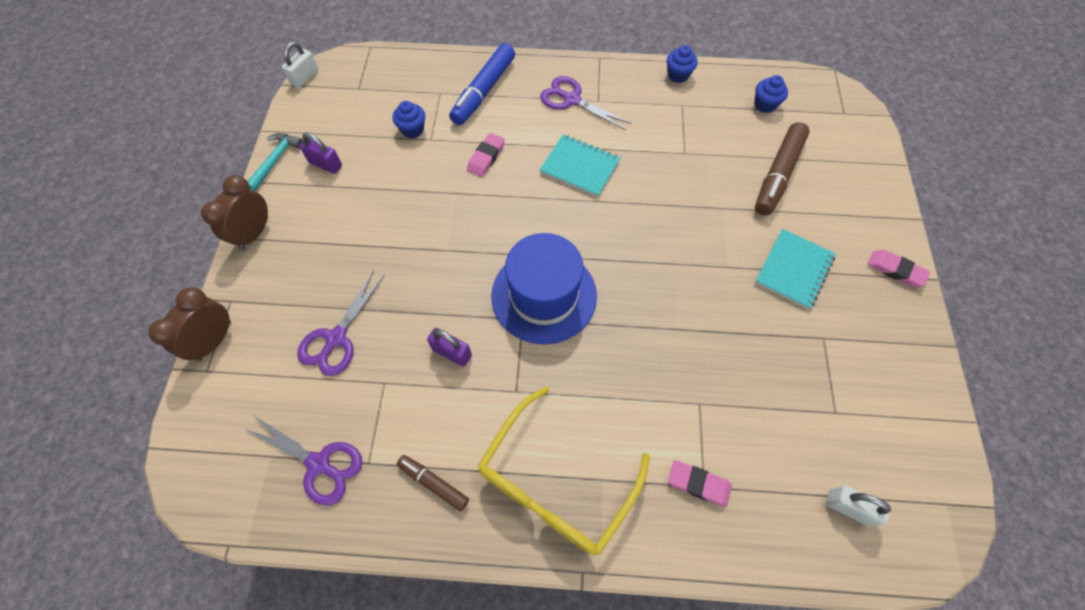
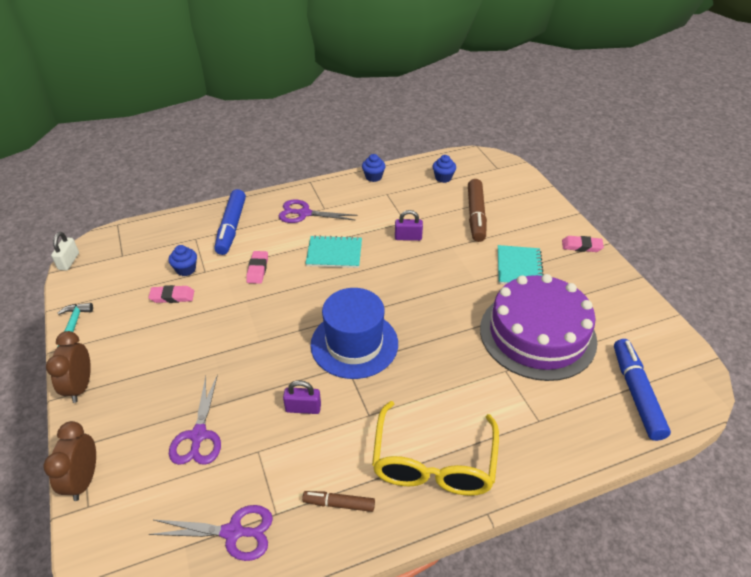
camera: 25 degrees left, 20 degrees down
(326, 164) = (121, 316): purple padlock -> purple padlock (408, 237)
(698, 484) = (534, 420): pink eraser -> pink eraser (172, 297)
(766, 372) = (537, 334): none -> purple cake
(848, 507) = (636, 393): white padlock -> blue marker

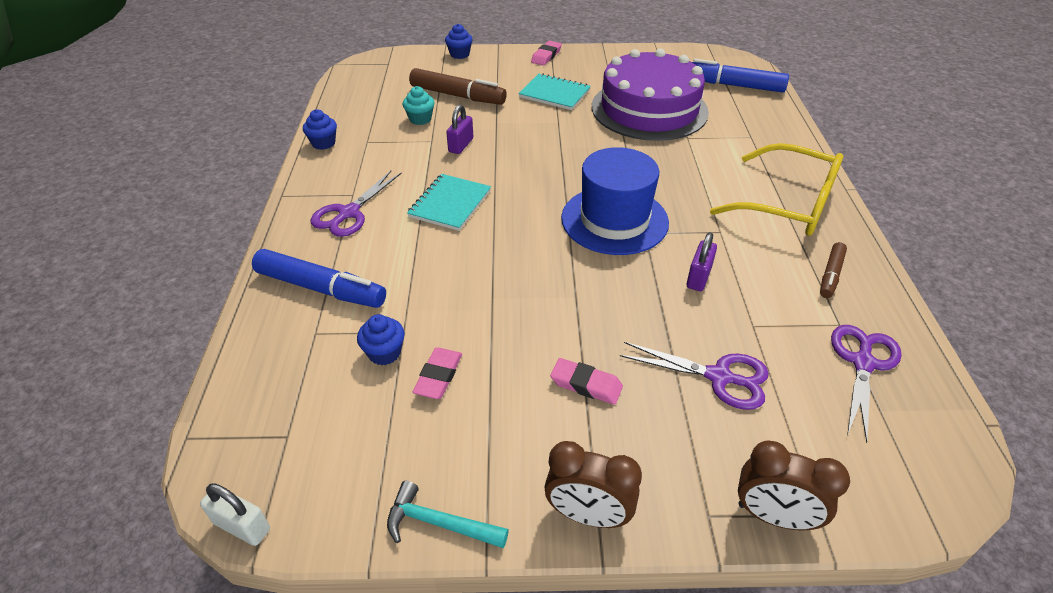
camera: 70 degrees left, 0 degrees up
(257, 269) = (436, 276): pink eraser -> pink eraser (586, 384)
(430, 208) = (420, 119): none -> turquoise cupcake
(443, 178) = (373, 98): blue cupcake -> blue cupcake (459, 54)

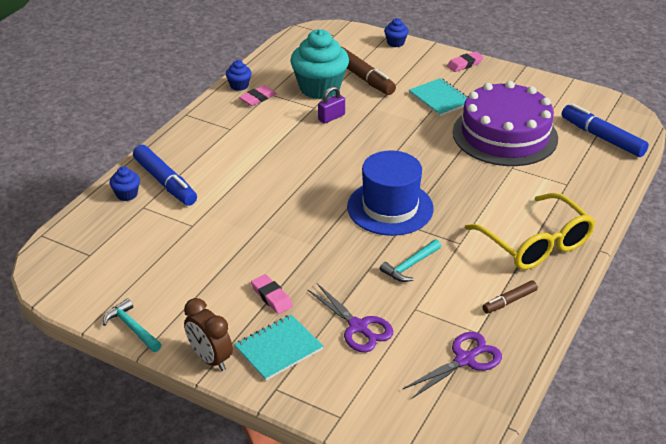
camera: 30 degrees right, 5 degrees down
(242, 526) = (40, 287): white padlock -> none
(349, 213) = (217, 141): purple scissors -> none
(384, 353) = (172, 233): blue cupcake -> blue cupcake (127, 194)
(420, 119) = (320, 88): turquoise cupcake -> turquoise cupcake, size x2.23
(438, 376) = (191, 257): pink eraser -> pink eraser (258, 98)
(450, 204) = (287, 157): turquoise notebook -> turquoise notebook (278, 349)
(698, 277) = (410, 266): purple padlock -> turquoise hammer
(773, 516) = (312, 406): brown clock -> none

